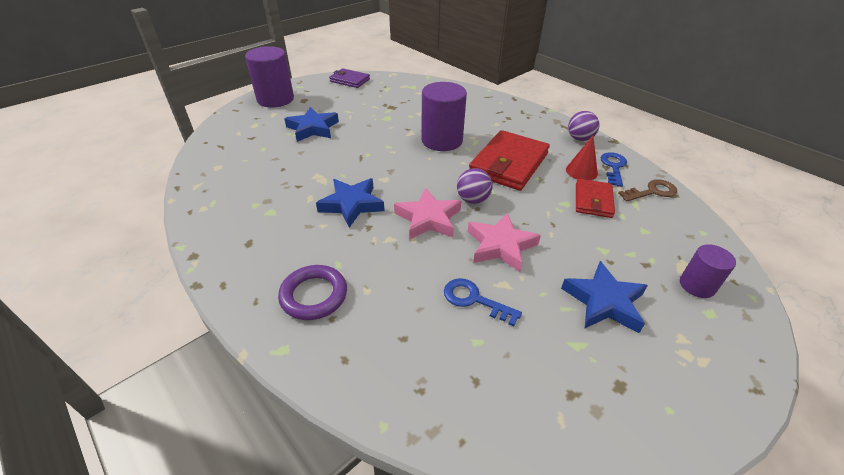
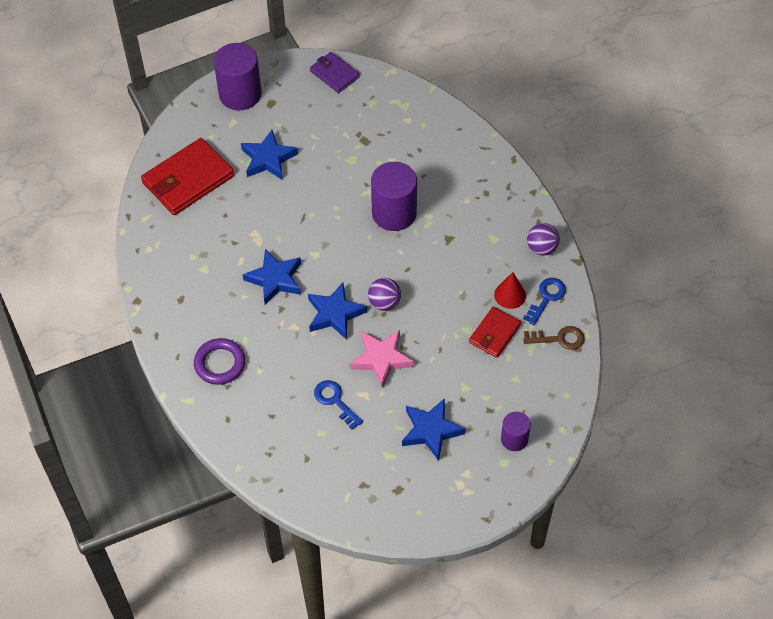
camera: 20 degrees right, 15 degrees up
(428, 219) = (335, 314): pink star -> blue star
(509, 164) = (444, 265): red wallet -> red wallet (188, 180)

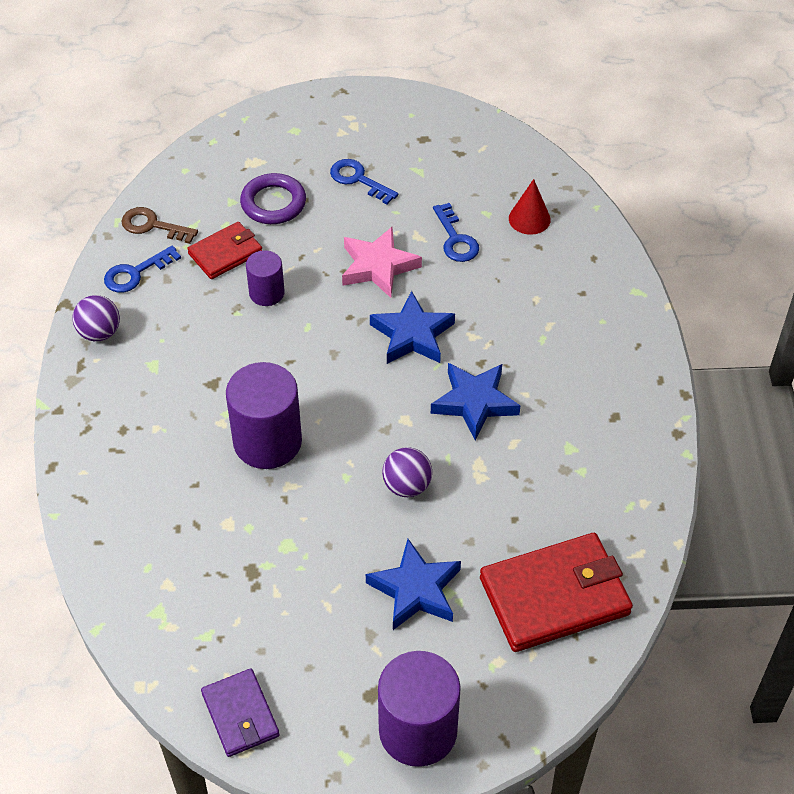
camera: 160 degrees left, 5 degrees down
(220, 363) = (584, 320): purple ring -> purple ring (273, 203)
(384, 303) = (342, 329): purple ball -> purple ball (407, 486)
(431, 430) = (358, 180): blue star -> blue key
(510, 295) = (178, 290): red cone -> red cone (529, 219)
(514, 439) = (270, 146): purple cylinder -> purple cylinder (266, 293)

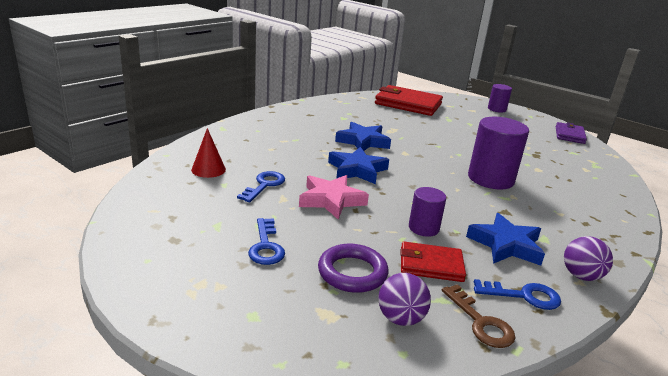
camera: 140 degrees left, 25 degrees down
(407, 486) = (431, 140): purple ball -> purple ball (400, 318)
(415, 590) = (462, 124): blue star -> blue star (506, 245)
(418, 730) = (497, 109): purple cylinder -> purple cylinder, size x0.56

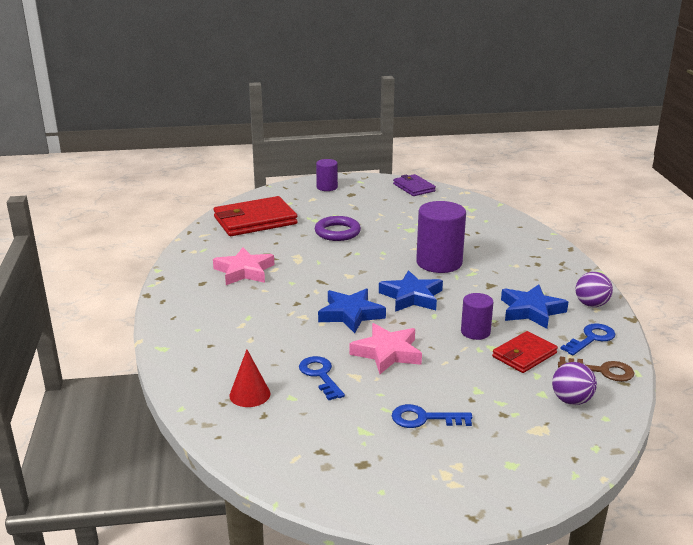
camera: 45 degrees left, 0 degrees up
(266, 246) = (424, 418): blue key -> blue key turned 150 degrees clockwise
(345, 121) = (244, 271): none -> pink star
(352, 272) = (501, 394): purple ring -> purple ring (337, 232)
(363, 141) = (301, 284): blue star -> blue star (412, 297)

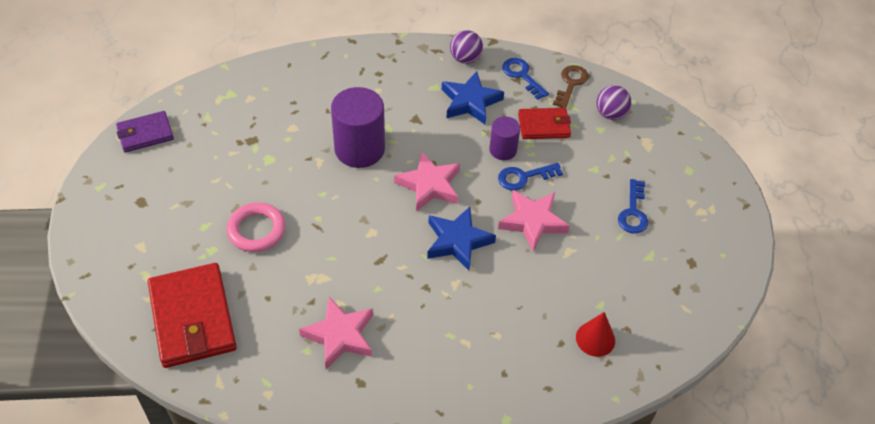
camera: 85 degrees left, 25 degrees up
(320, 375) = (566, 279): blue key -> blue key (524, 177)
(327, 187) = (106, 226): purple cylinder -> none
(337, 232) = (256, 230): purple ring -> pink ring
(412, 297) = (429, 185): blue star -> pink star
(524, 355) = (544, 125): red wallet -> red wallet turned 60 degrees counterclockwise

